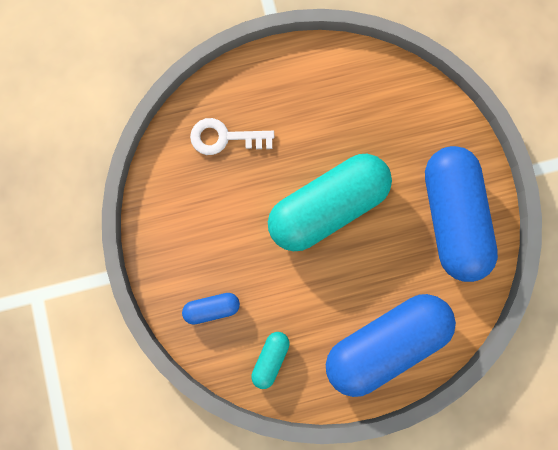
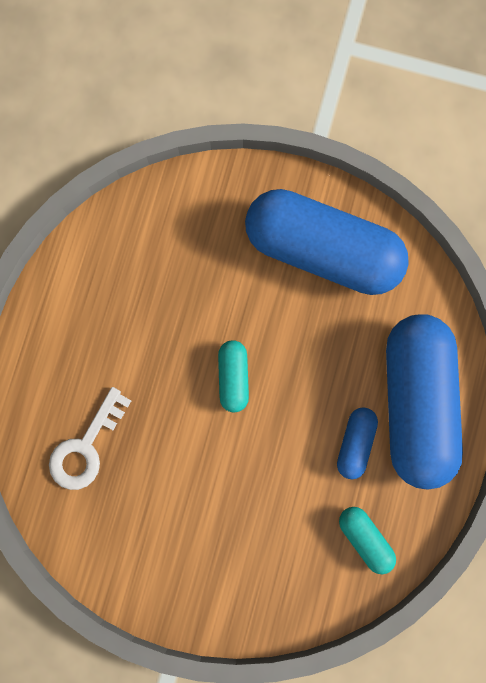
camera: 60 degrees left, 0 degrees up
(212, 308) = (273, 573): blue capsule -> blue capsule (355, 443)
(327, 207) = (233, 377): turquoise capsule -> turquoise capsule, size x0.43

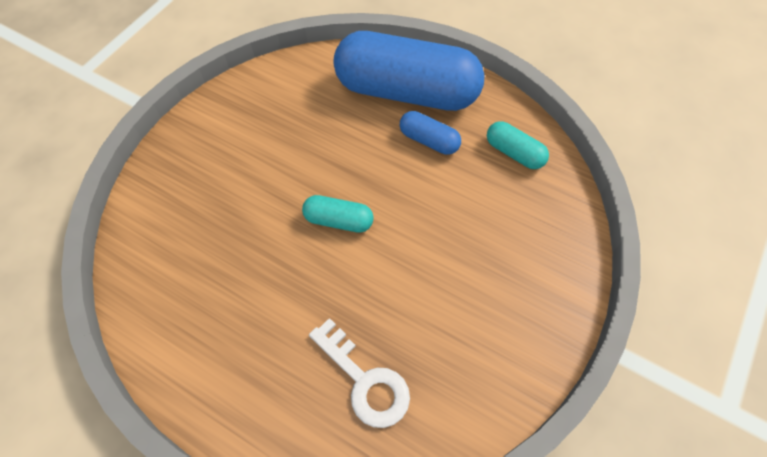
camera: 75 degrees left, 20 degrees down
(322, 251) = (250, 124): blue capsule -> none
(365, 538) = (514, 153): turquoise capsule -> turquoise capsule turned 60 degrees clockwise

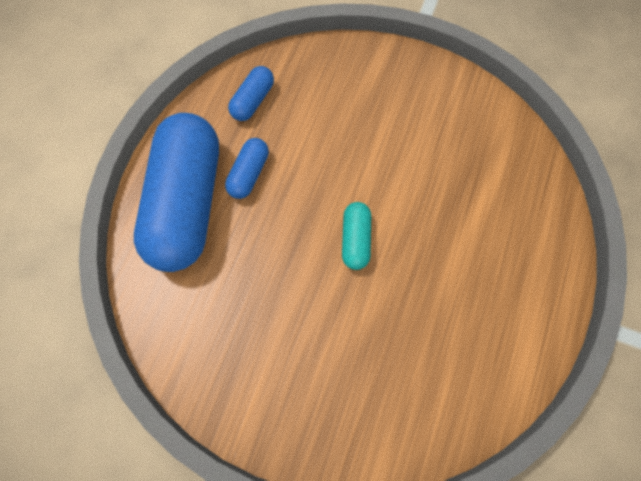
camera: 100 degrees left, 10 degrees up
(365, 381) = (495, 190): white key -> none
(514, 153) = (253, 100): turquoise capsule -> blue capsule

